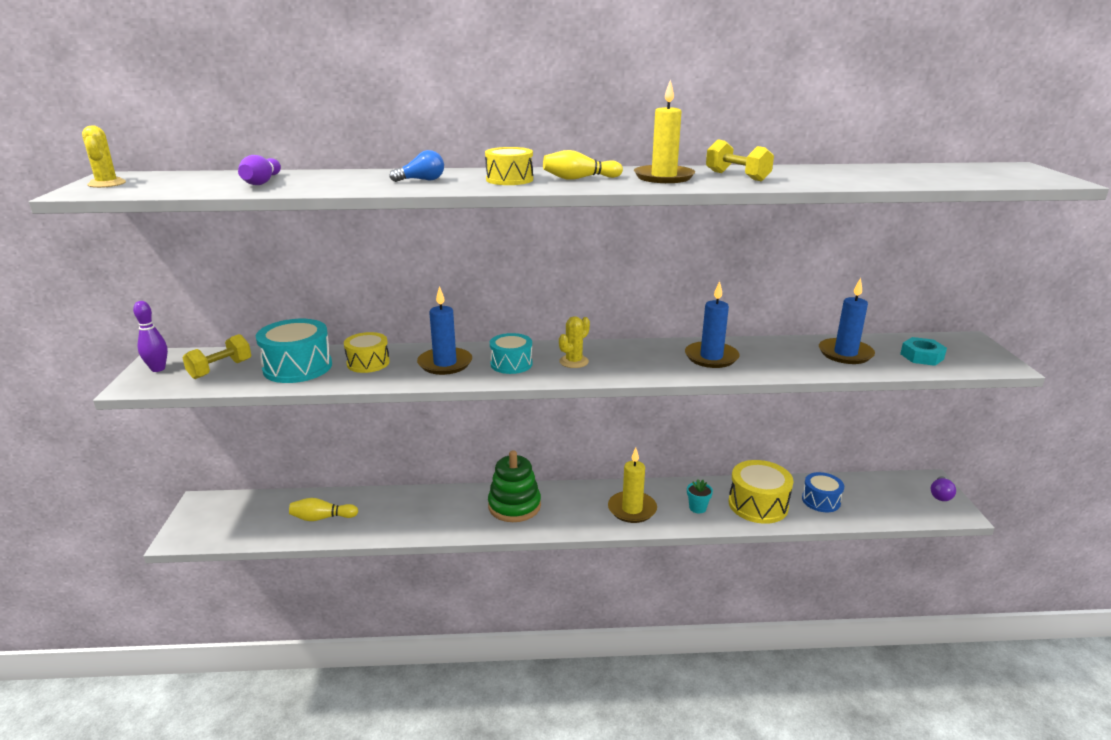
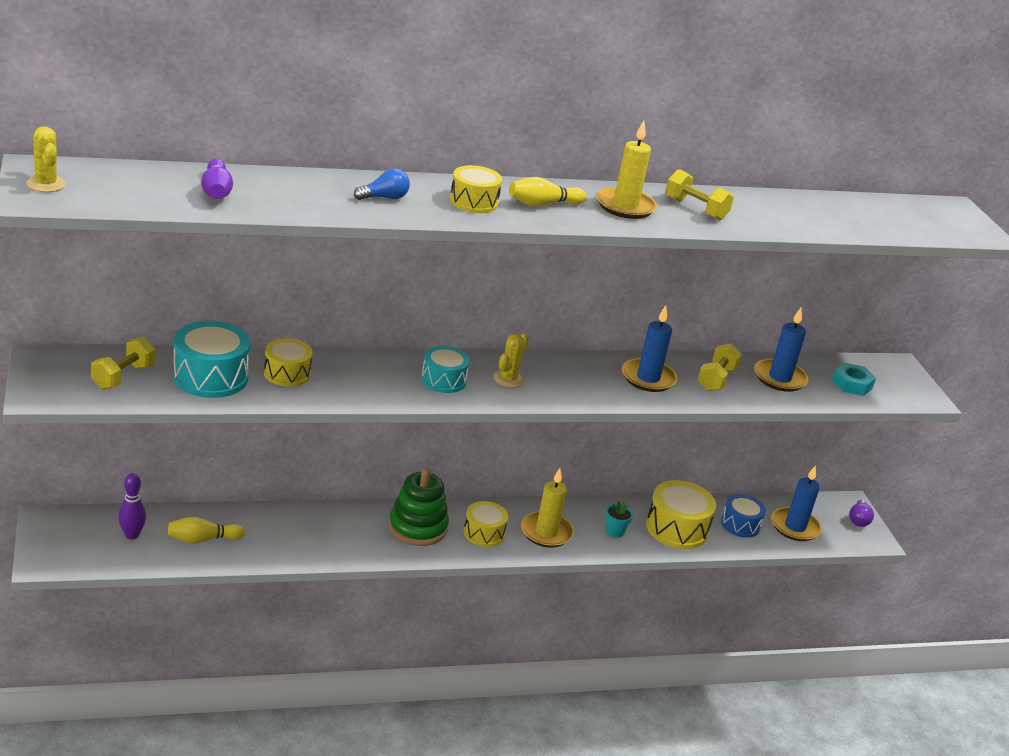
camera: 15 degrees left, 5 degrees up
(158, 369) = (49, 374): purple bowling pin -> purple bowling pin (132, 535)
(445, 363) = (372, 377): blue candle -> blue candle (795, 527)
(573, 510) = (484, 533): none -> yellow drum
(780, 356) = (716, 379): none -> yellow dumbbell

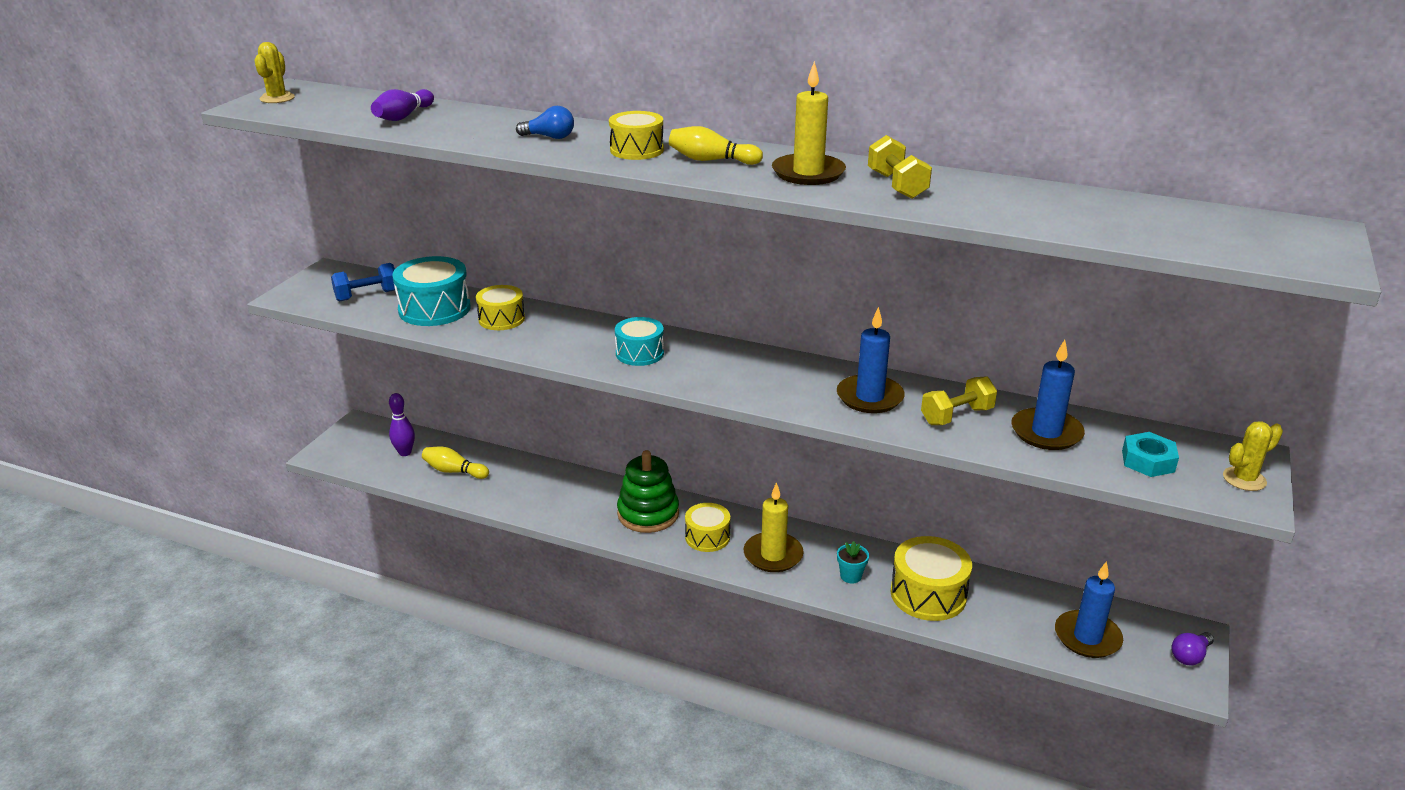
camera: 40 degrees right, 0 degrees up
(123, 377) = (367, 295): yellow dumbbell -> blue dumbbell
(508, 379) = (708, 366): yellow cactus -> yellow cactus (1244, 479)
(740, 524) = (1014, 613): blue drum -> none

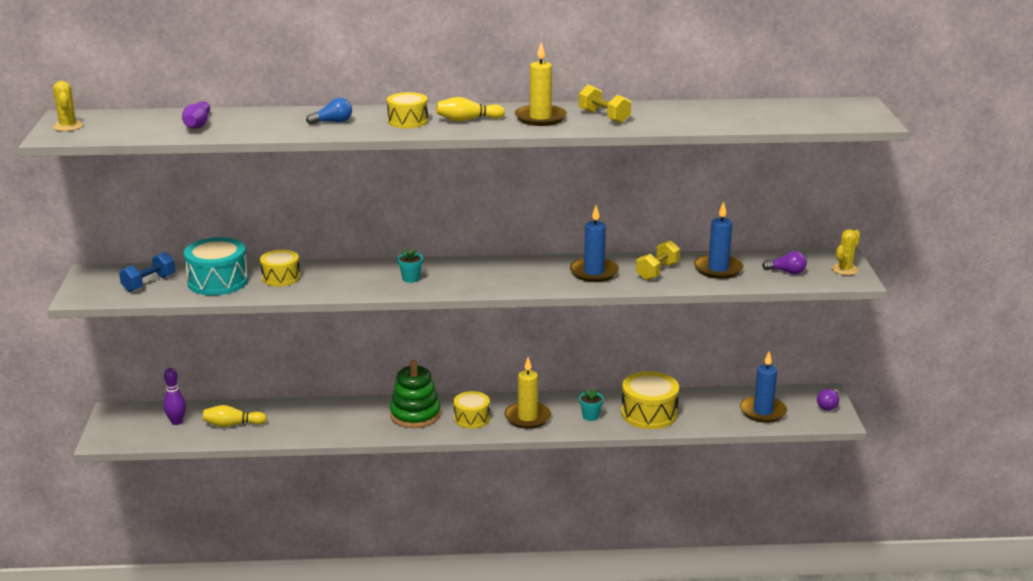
camera: 25 degrees left, 5 degrees down
(639, 353) = (411, 278): turquoise drum -> turquoise flower pot
(1148, 461) = (787, 272): turquoise nut -> purple light bulb

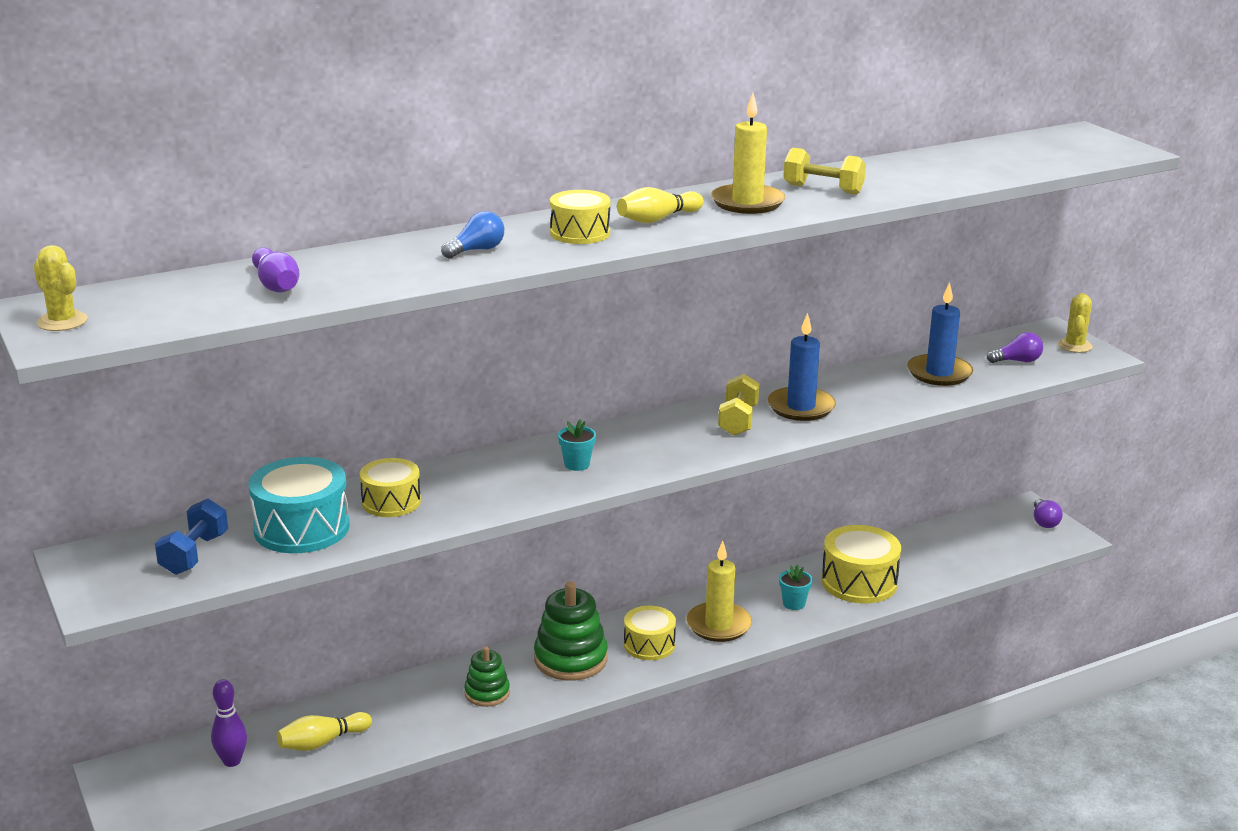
camera: 25 degrees left, 0 degrees up
(348, 421) = (487, 693): none -> green stacking toy
(657, 271) = (874, 390): yellow dumbbell -> yellow dumbbell (738, 420)
(763, 411) = (982, 547): blue candle -> none

